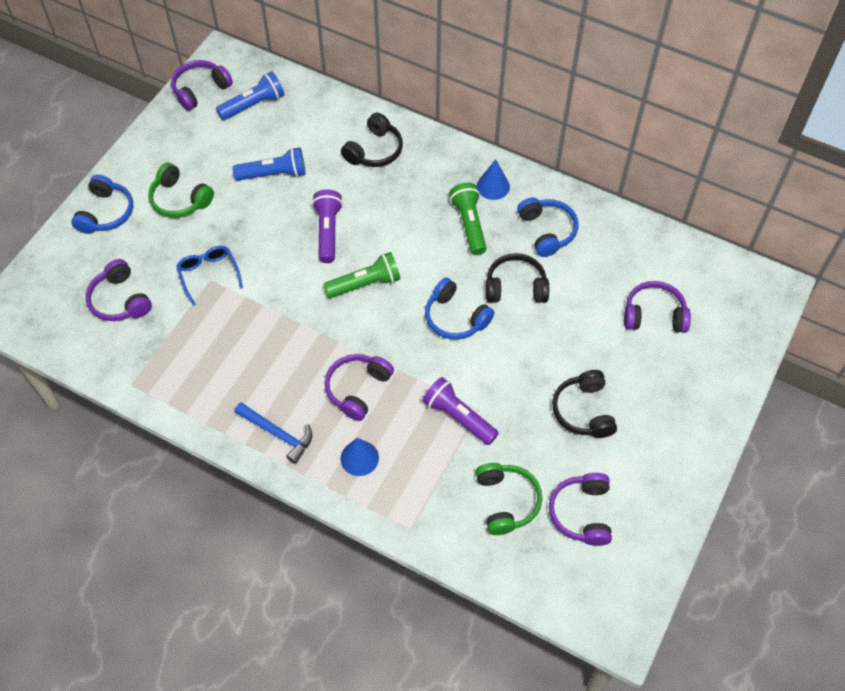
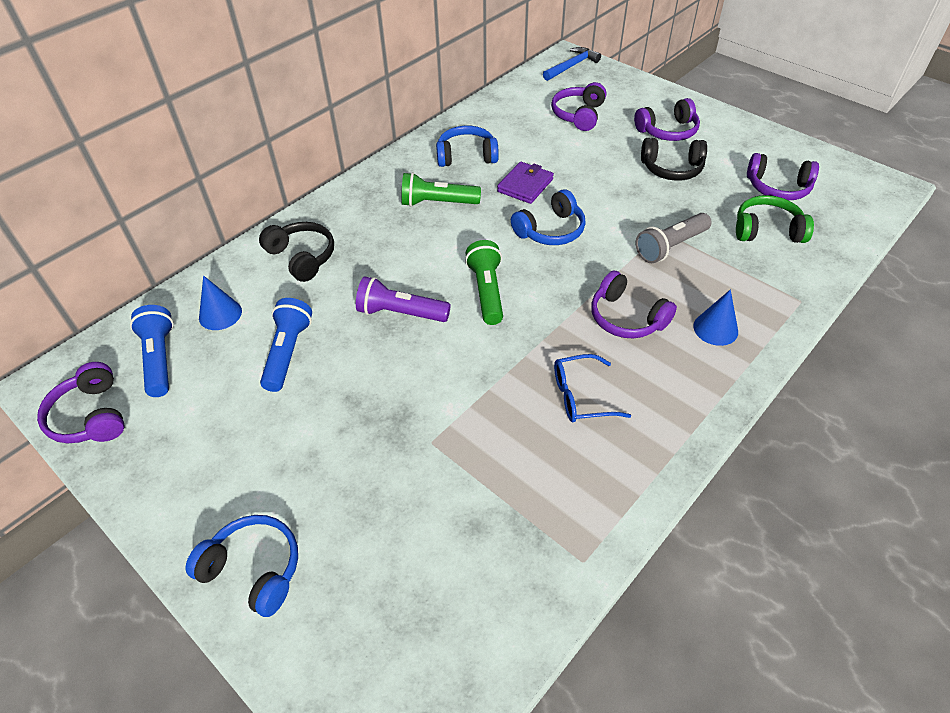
camera: 75 degrees left, 10 degrees down
(120, 300) = (429, 563): purple headphones -> purple headphones (667, 131)
(180, 199) = (277, 463): green headphones -> none
(208, 274) = (421, 443): blue glasses -> blue glasses (580, 396)
(278, 434) = (679, 398): blue hammer -> blue hammer (571, 66)
(458, 417) = (670, 247): purple flashlight -> grey flashlight
(493, 186) = (397, 180): blue cone -> blue cone (220, 314)
(515, 287) = (525, 185): black headphones -> purple wallet

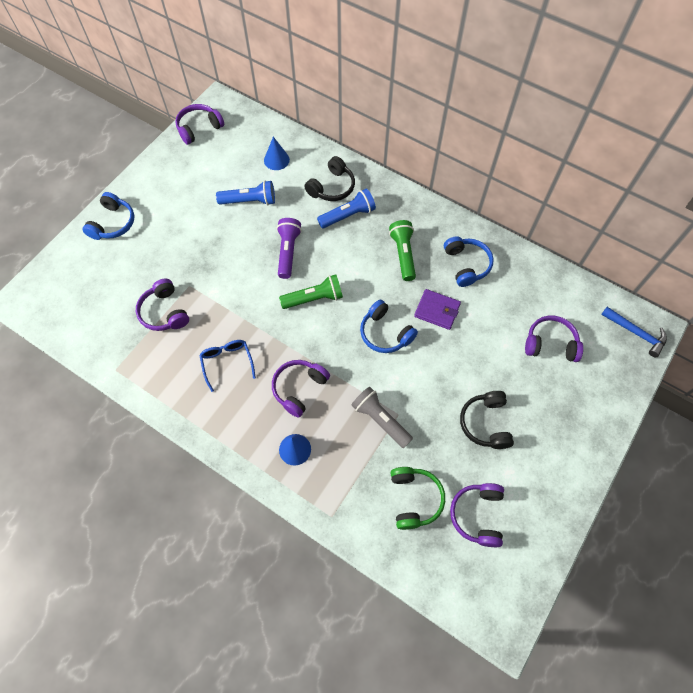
camera: 80 degrees right, 15 degrees up
(159, 359) = (239, 143): blue flashlight -> blue flashlight (348, 215)
(667, 131) = (545, 421): purple headphones -> purple headphones (164, 312)

